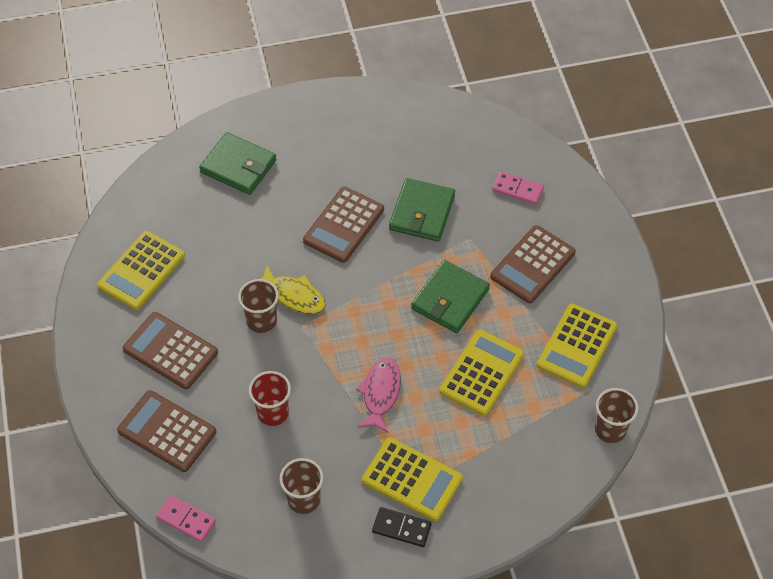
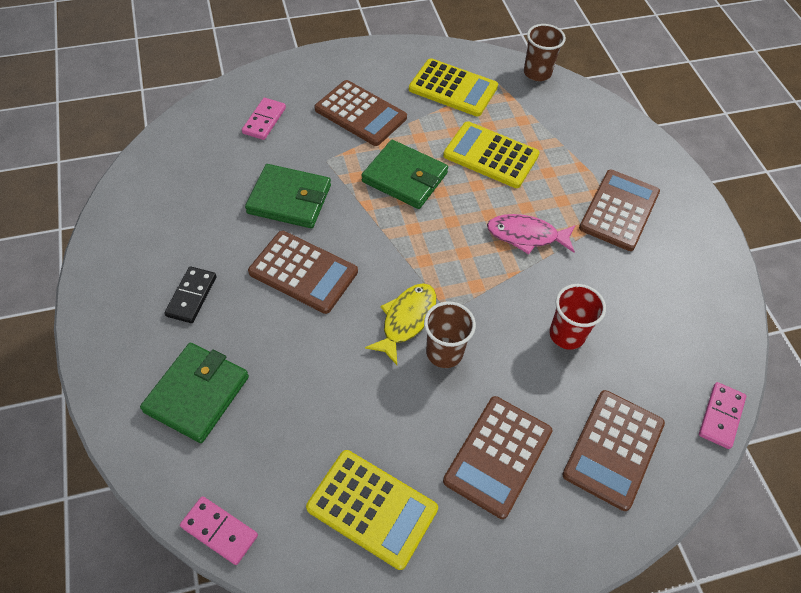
camera: 95 degrees left, 0 degrees up
(138, 187) = (219, 531): none -> pink domino
(304, 499) = (664, 301): brown cup -> none
(401, 528) = (672, 218): black domino -> black domino (191, 296)
(412, 479) = (619, 210): yellow calculator -> brown calculator

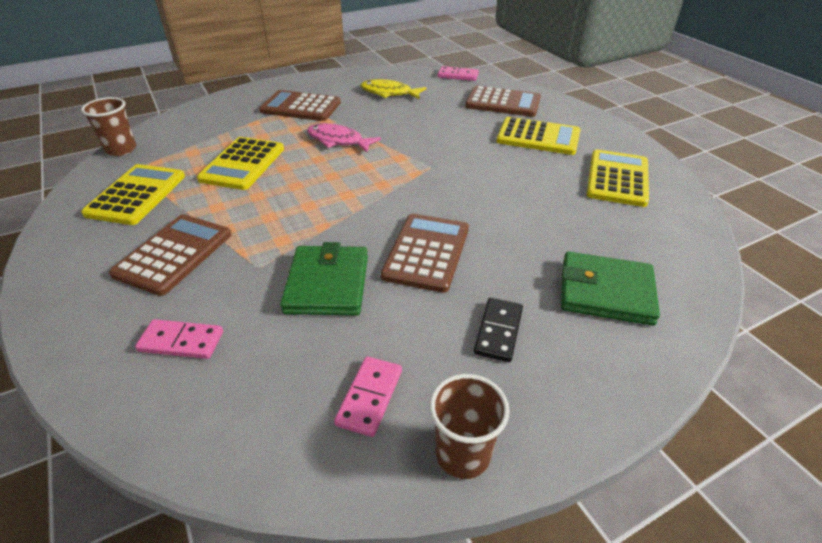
camera: 100 degrees left, 15 degrees down
(191, 296) = (498, 331): black domino -> black domino turned 75 degrees counterclockwise
(219, 531) = (704, 245): pink domino -> pink domino (370, 397)
(404, 177) = (279, 208): green wallet -> none
(406, 320) = (450, 185): yellow fish -> yellow fish (389, 93)
(444, 352) = (471, 165): brown cup -> brown cup (462, 454)
(498, 456) = (538, 137): brown calculator -> yellow calculator
(526, 236) = (338, 141): pink fish -> pink fish turned 120 degrees clockwise
(567, 334) = (426, 120): red cup -> none

